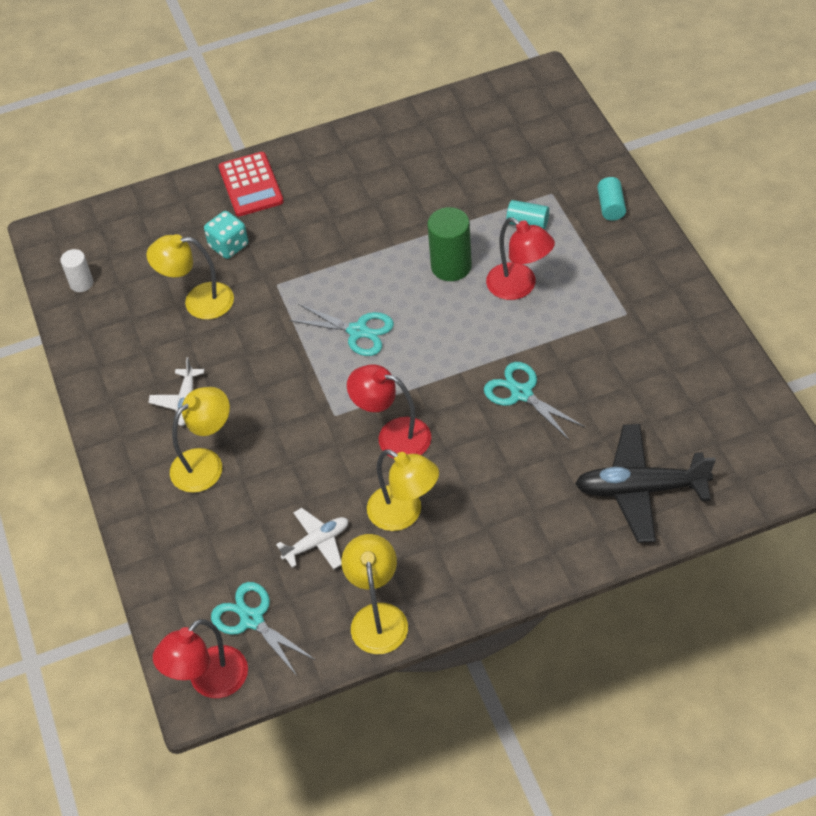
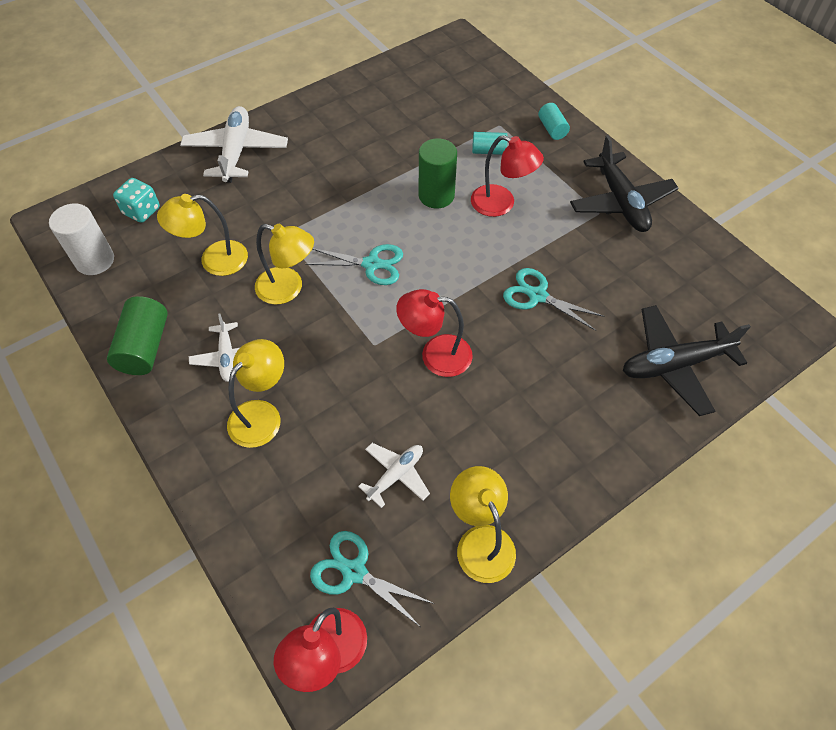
camera: 20 degrees left, 5 degrees up
(81, 283) = (95, 260): white cylinder -> white cylinder, size x1.67
(111, 379) = (145, 347): none -> green cylinder
(229, 246) = (230, 206): turquoise dice -> turquoise dice (142, 211)
(251, 185) = (236, 152): red calculator -> white plane
(404, 514) = (471, 428): yellow lamp -> yellow lamp (288, 289)
(656, 304) = (620, 202): none -> black plane

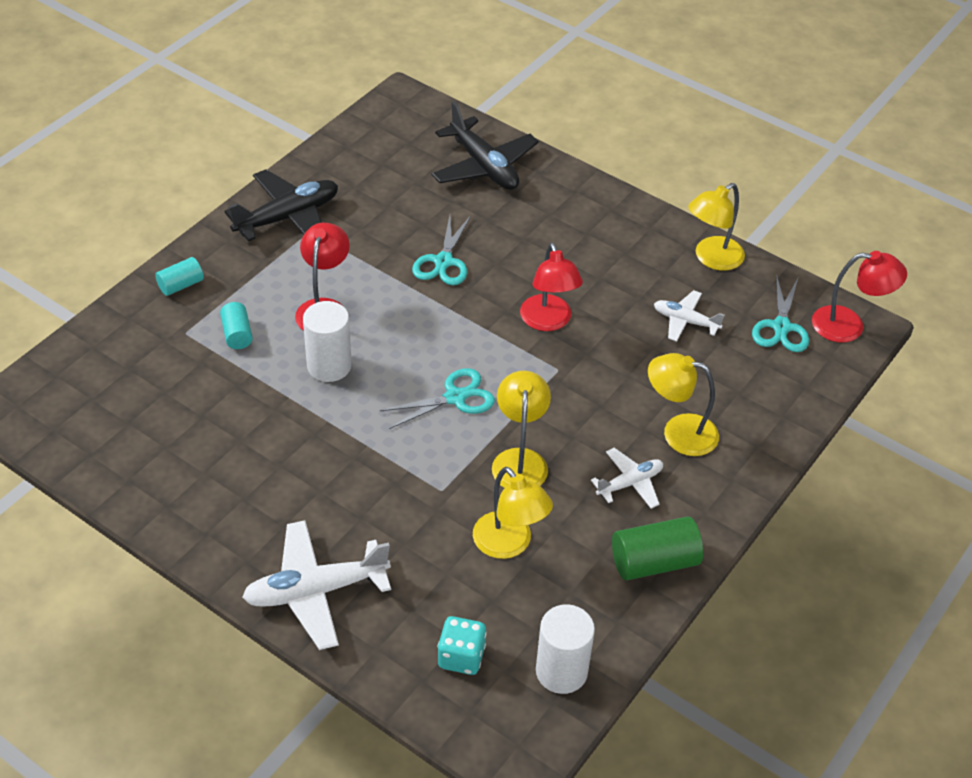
camera: 110 degrees left, 10 degrees down
(372, 264) = (455, 397): turquoise scissors -> turquoise scissors turned 75 degrees clockwise
(436, 195) = (329, 366): green cylinder -> white cylinder

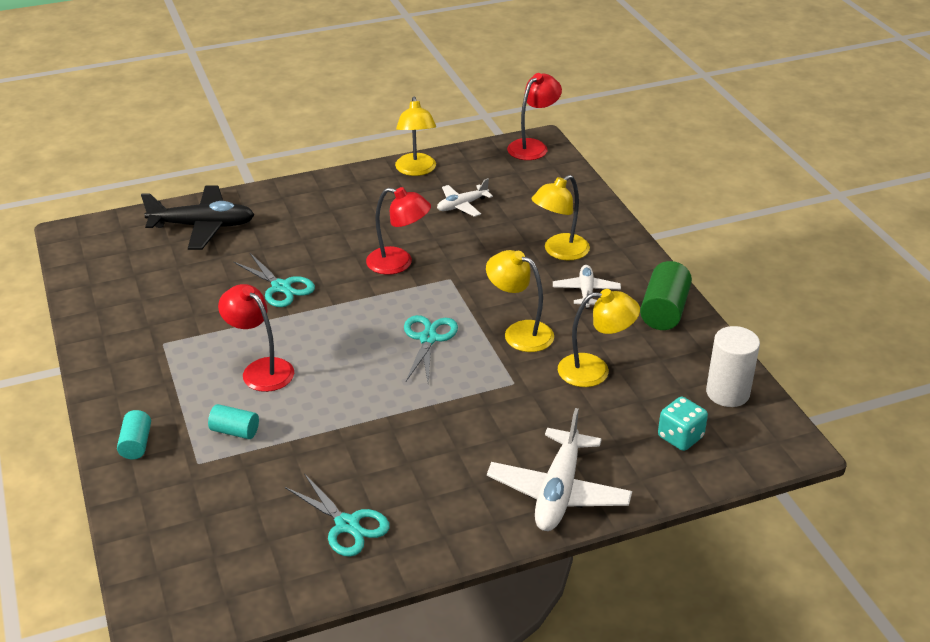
camera: 55 degrees left, 10 degrees down
(287, 217) = (131, 349): black plane -> none
(329, 366) = (327, 391): white cylinder -> none
(781, 327) = (507, 171): turquoise scissors -> turquoise scissors (347, 525)

